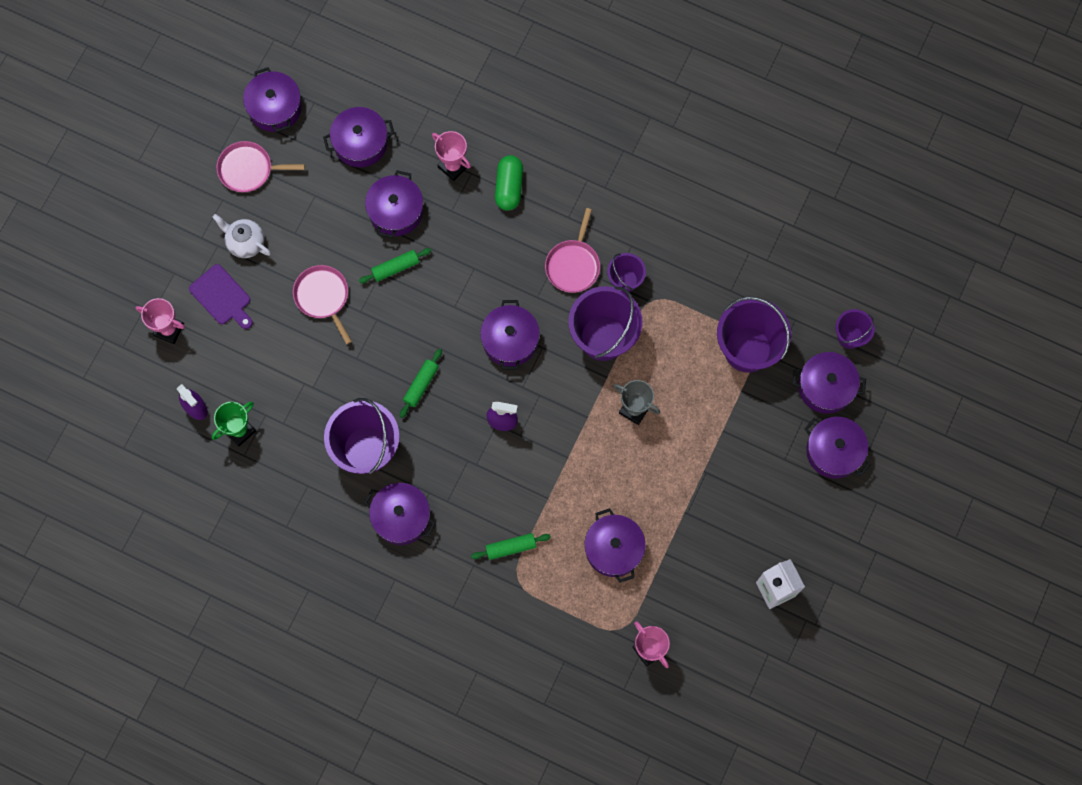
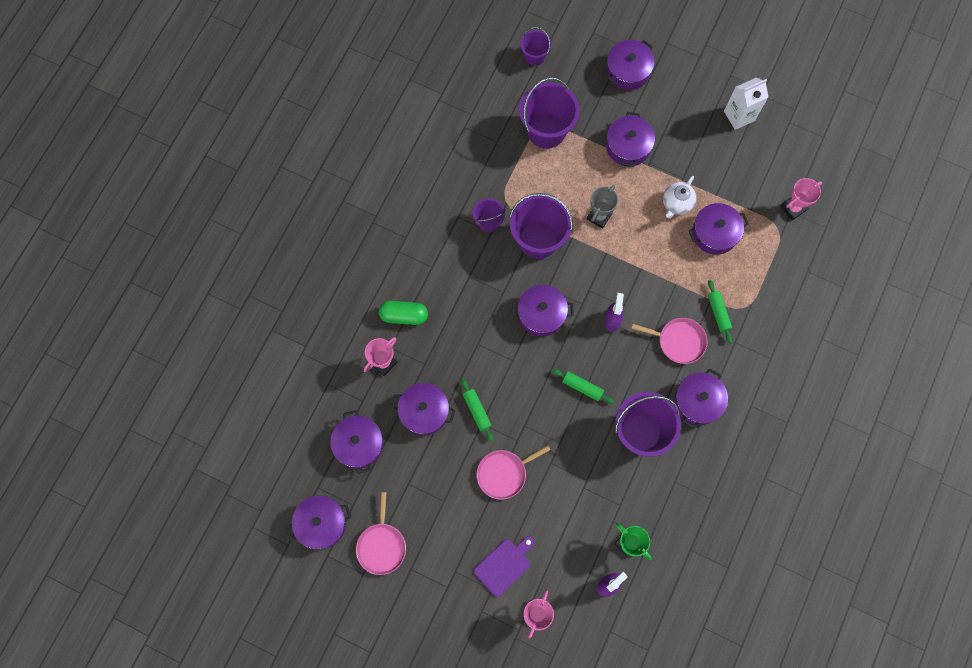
camera: 90 degrees left, 0 degrees up
(245, 243) = (453, 545): white teapot -> white teapot (676, 204)
(573, 265) = (475, 263): pink pan -> pink pan (678, 341)
(826, 387) = (576, 75): purple pot -> purple pot (628, 146)

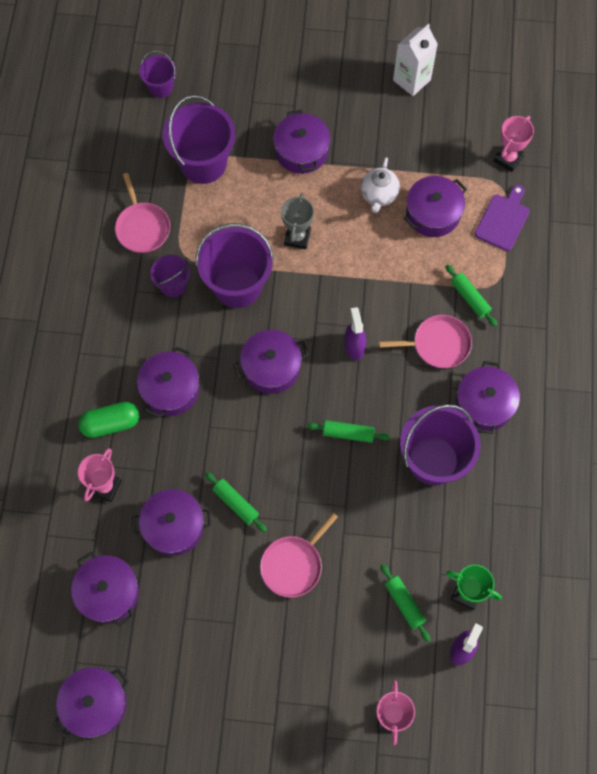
camera: 20 degrees left, 5 degrees down
(381, 545) = (178, 703): pink pan -> pink pan (142, 227)
(504, 565) = (332, 672): purple cutting board -> purple cutting board (503, 220)
(577, 534) = (404, 603): none -> green rolling pin
(628, 71) = (271, 71): purple pot -> purple pot (170, 389)

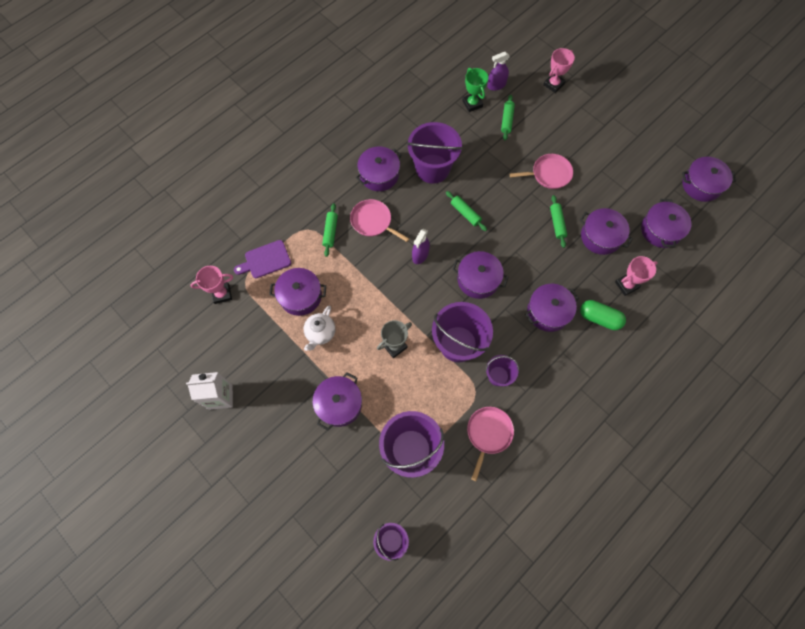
camera: 140 degrees left, 0 degrees up
(378, 195) = (320, 333): white teapot -> white teapot turned 150 degrees clockwise

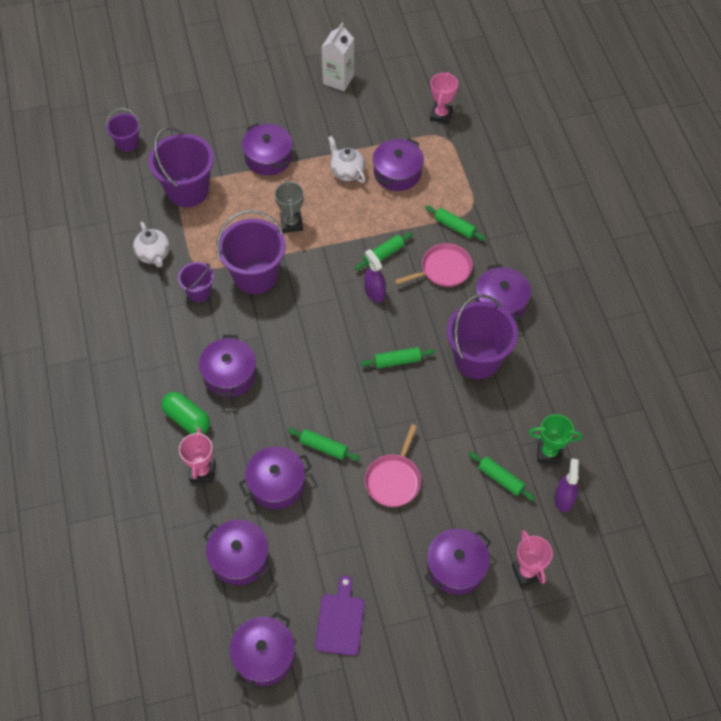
camera: 120 degrees right, 10 degrees down
(265, 260) = (456, 161): purple cutting board -> purple cutting board (340, 621)
(384, 266) = (383, 254): none -> green rolling pin
(478, 279) = (310, 330): purple pot -> purple pot (456, 567)
(488, 434) = (154, 255): pink pan -> white teapot
(599, 318) = (187, 419): green capsule -> green capsule turned 75 degrees clockwise

